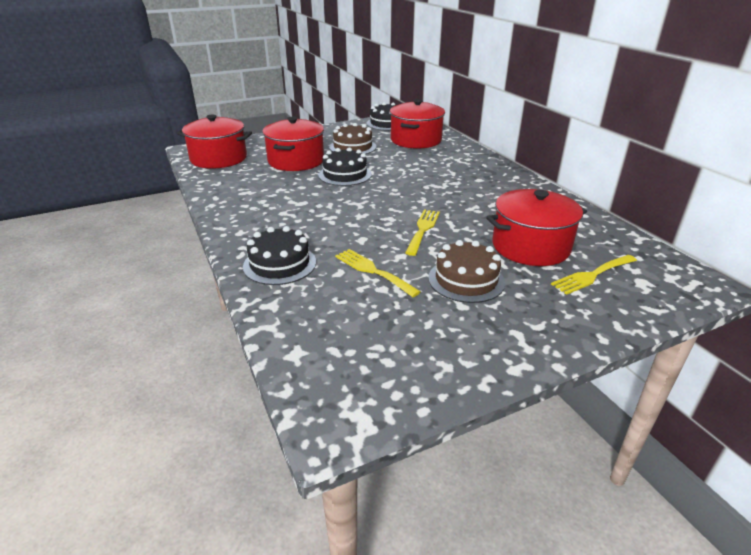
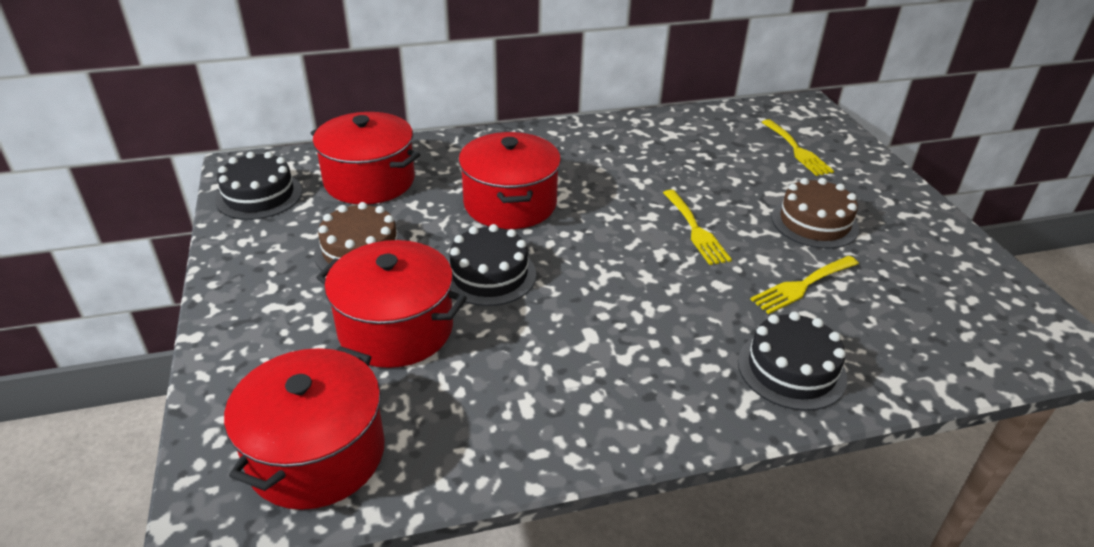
camera: 80 degrees left, 5 degrees up
(423, 229) = (696, 230): yellow fork -> yellow fork turned 135 degrees counterclockwise
(530, 247) = (741, 168): red pot -> red pot (510, 204)

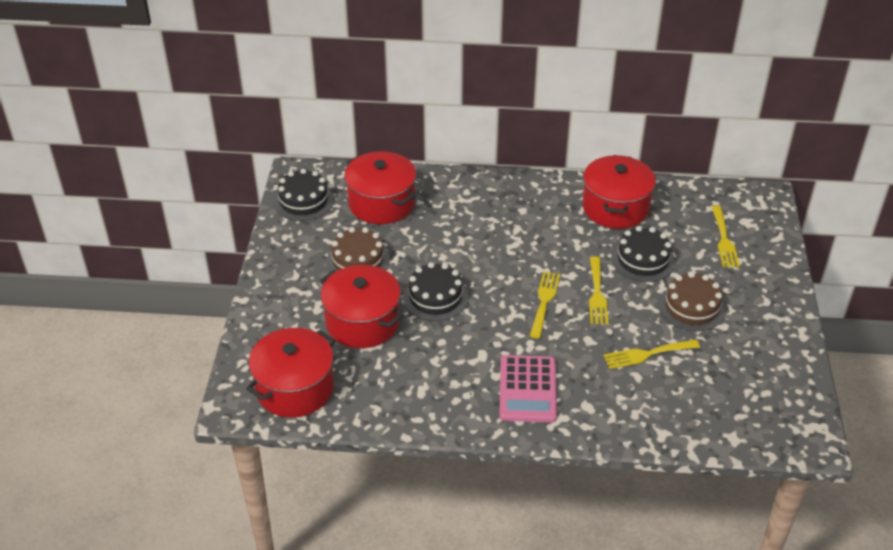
camera: 20 degrees right, 5 degrees up
(510, 204) = (473, 243): red pot -> red pot (615, 207)
(636, 250) = (544, 301): none -> yellow fork
(679, 367) = (527, 389): none -> pink calculator
(791, 369) = (599, 409): black cake -> black cake (643, 260)

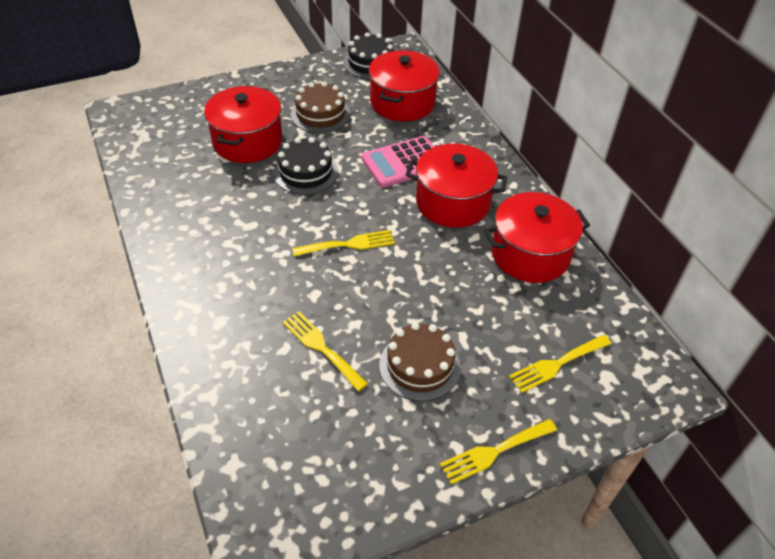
camera: 60 degrees right, 5 degrees up
(295, 388) = (151, 132): red pot -> red pot (452, 202)
(527, 389) = (221, 270): pink calculator -> pink calculator (403, 162)
(597, 294) = (385, 280): yellow fork -> yellow fork (494, 452)
(643, 260) = (465, 301): black cake -> none

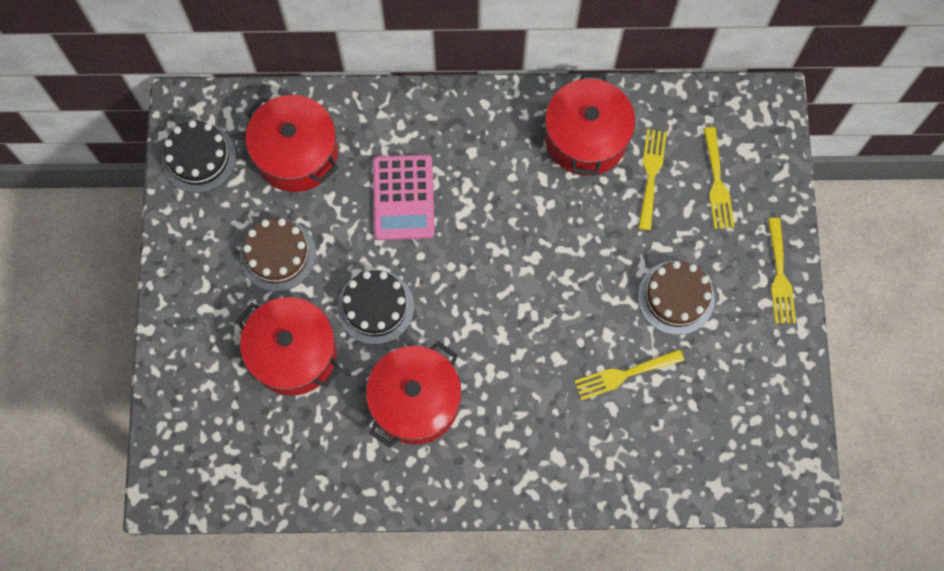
camera: 65 degrees left, 25 degrees up
(349, 244) = (504, 302): yellow fork -> yellow fork (651, 174)
(452, 202) = (486, 176): red pot -> red pot (415, 401)

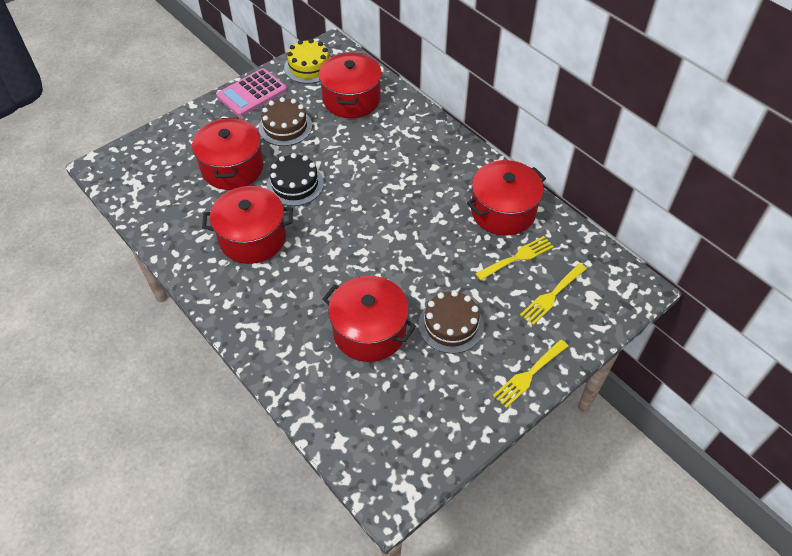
camera: 50 degrees right, 20 degrees down
(199, 158) = (309, 67): black cake -> yellow cake
(403, 198) = (374, 155): pink calculator -> pink calculator (252, 93)
(623, 374) = (369, 331): yellow fork -> red pot

